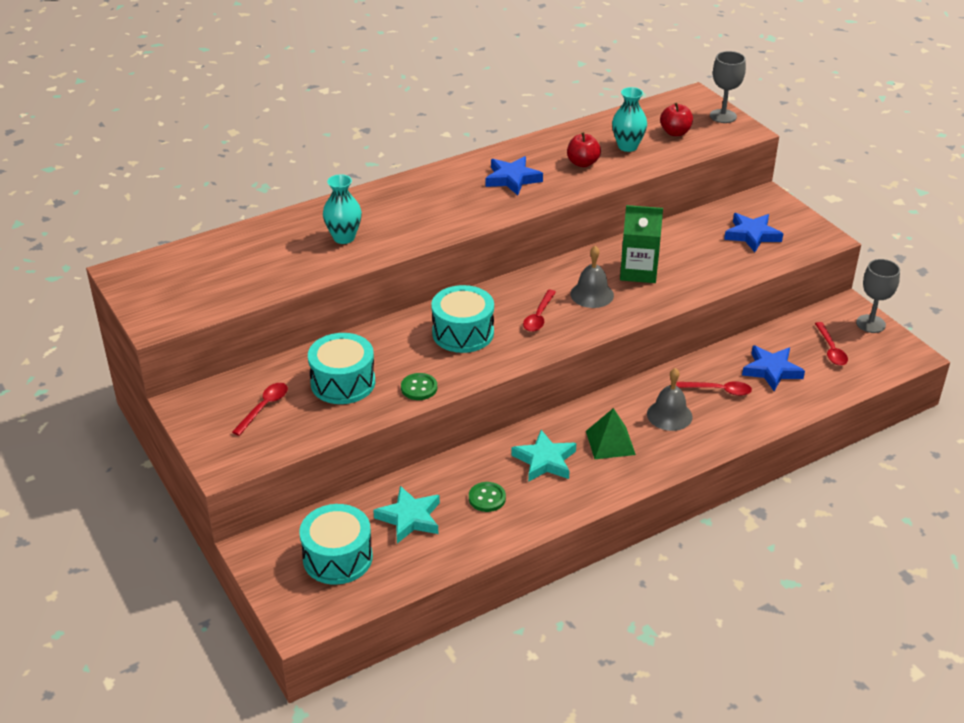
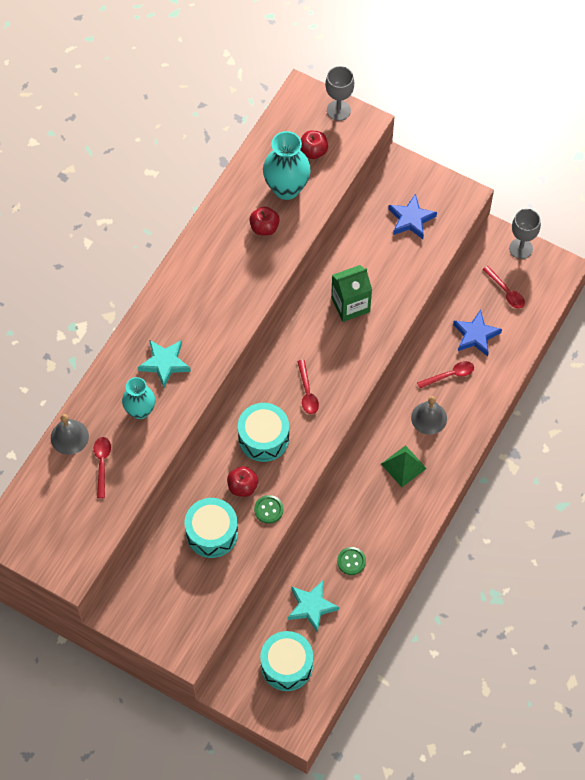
camera: 30 degrees left, 25 degrees up
(264, 407) = (173, 586): red spoon -> red spoon (102, 464)
(408, 360) = (242, 487): none -> red apple
(512, 179) = (222, 275): blue star -> none
(545, 461) = (369, 507): turquoise star -> turquoise star (164, 363)
(592, 294) = (331, 348): grey bell -> grey bell (69, 437)
(627, 146) = (286, 188): turquoise vase -> turquoise vase, size x1.52

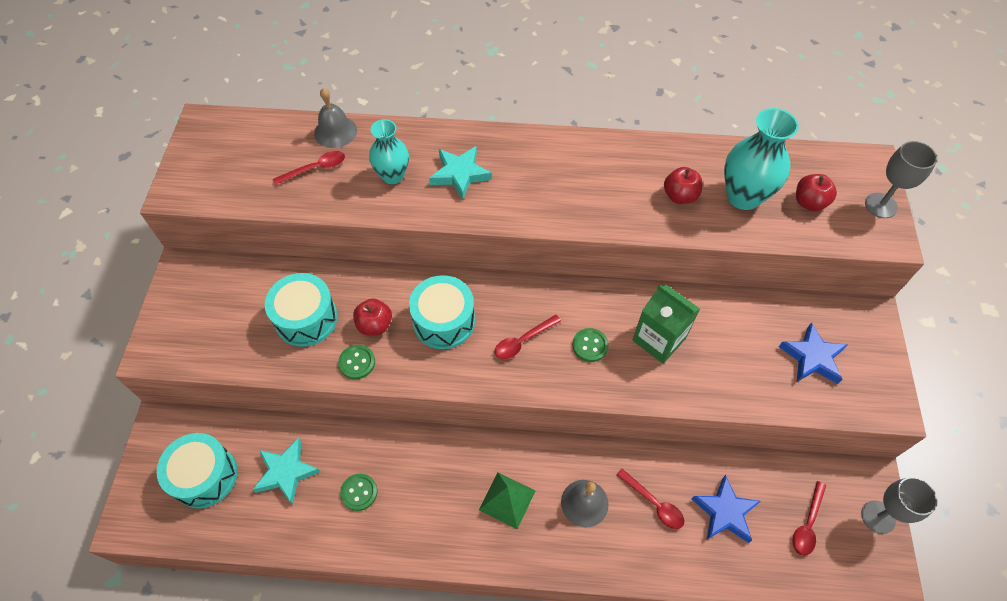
camera: 65 degrees right, 5 degrees down
(333, 350) = (590, 345): none -> green button

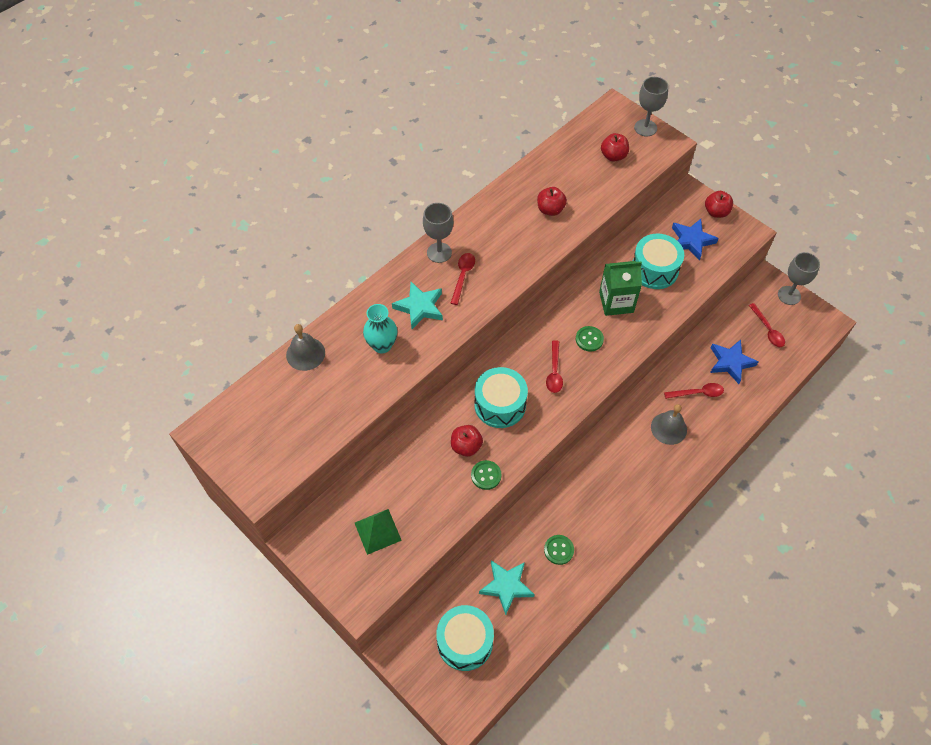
camera: 50 degrees left, 0 degrees up
(306, 318) = (422, 485): turquoise drum -> turquoise drum (654, 270)
(316, 168) = (328, 386): red spoon -> red spoon (463, 276)
(507, 500) = (633, 468): green pyramid -> green pyramid (377, 531)
(535, 147) = (439, 252): none -> grey goblet
(743, 197) = (580, 181): turquoise vase -> none
(877, 356) = (716, 212): none -> red apple

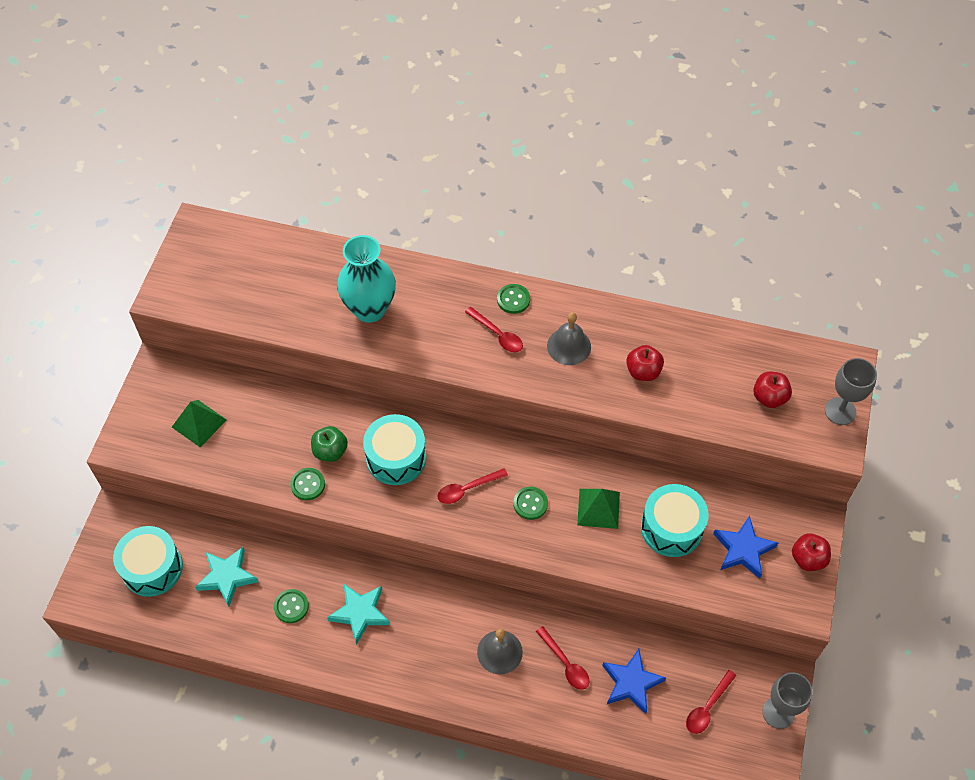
camera: 60 degrees right, 0 degrees up
(305, 353) = (322, 254): grey bell -> grey bell (569, 346)
(382, 345) = (370, 309): turquoise vase -> turquoise vase, size x1.52
(419, 307) = (434, 317): turquoise star -> turquoise star (360, 613)
(439, 252) = (513, 299): grey goblet -> green button
(463, 276) = (498, 335): red spoon -> red spoon turned 60 degrees clockwise
(466, 446) = (330, 451): red apple -> green apple
(616, 302) = (598, 508): green carton -> green pyramid

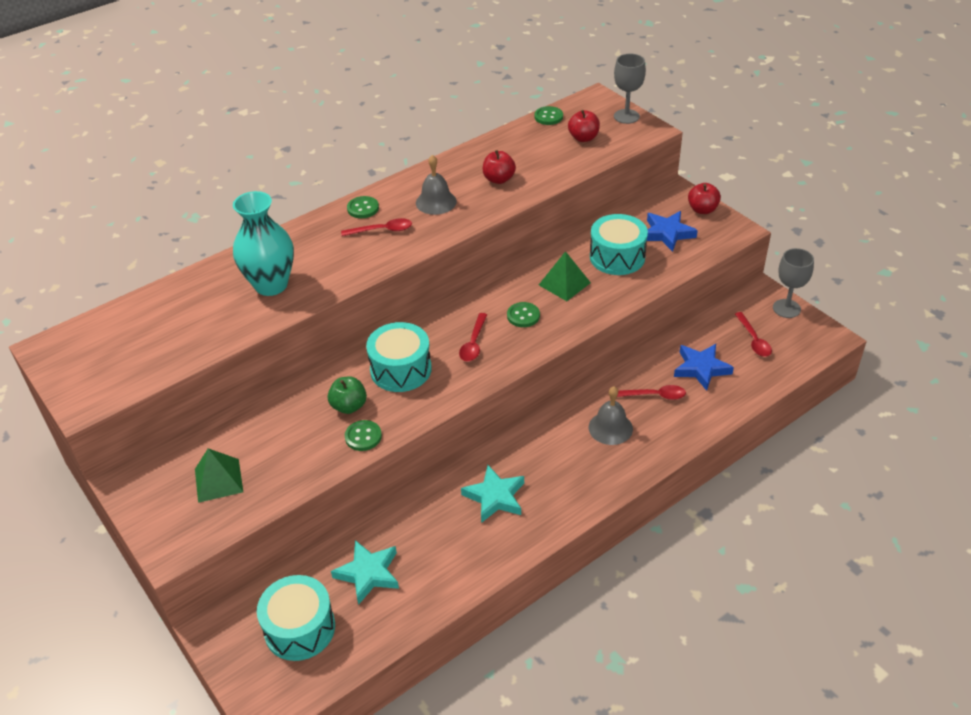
camera: 50 degrees left, 15 degrees down
(291, 606) = (443, 541): green button -> green button (548, 117)

